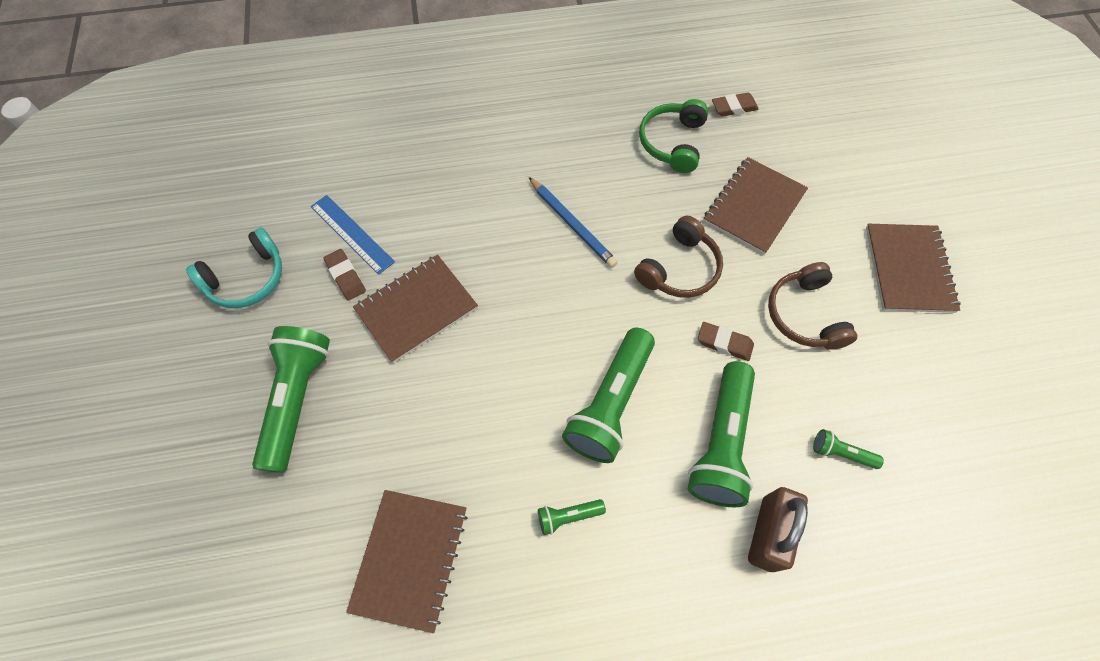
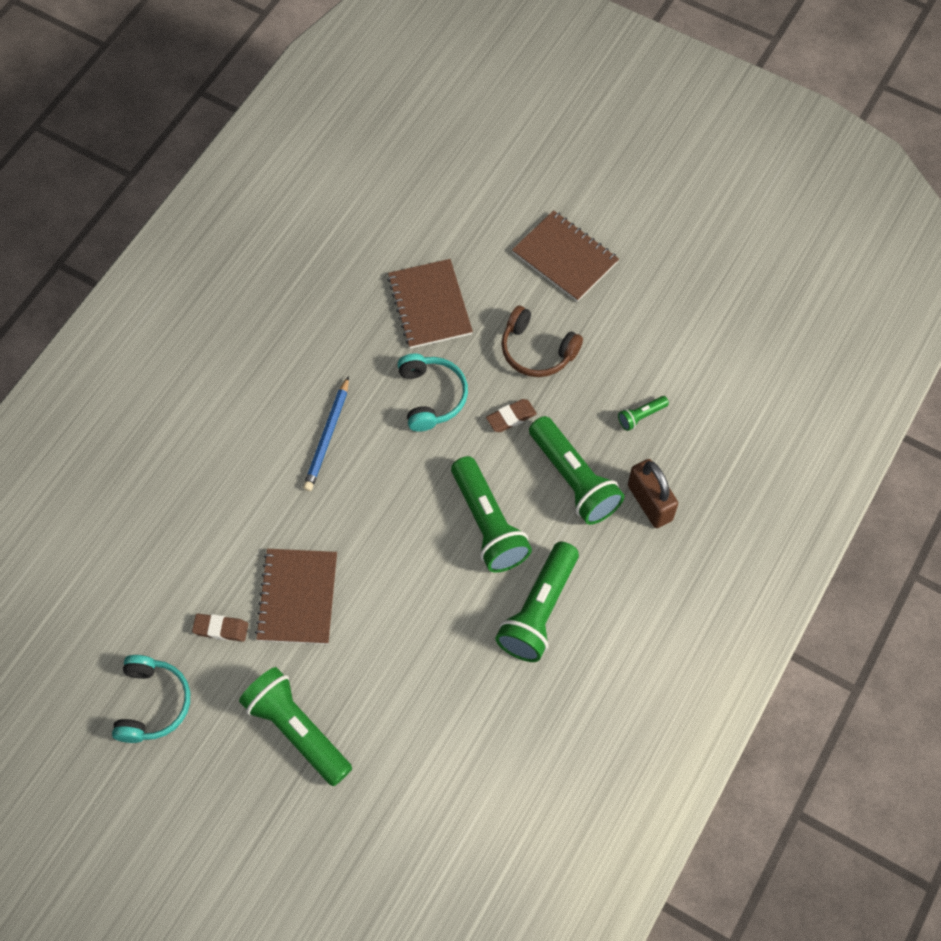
camera: 50 degrees left, 0 degrees up
(352, 234) = (184, 599): blue ruler -> none
(410, 559) = (481, 730): brown notebook -> none
(568, 517) = (539, 611): green flashlight -> green flashlight, size x2.23
(572, 224) = (327, 436): blue pencil -> blue pencil turned 105 degrees clockwise
(672, 142) = (324, 309): green headphones -> none
(679, 269) = (431, 396): brown headphones -> turquoise headphones
(734, 107) = (335, 240): brown eraser -> none

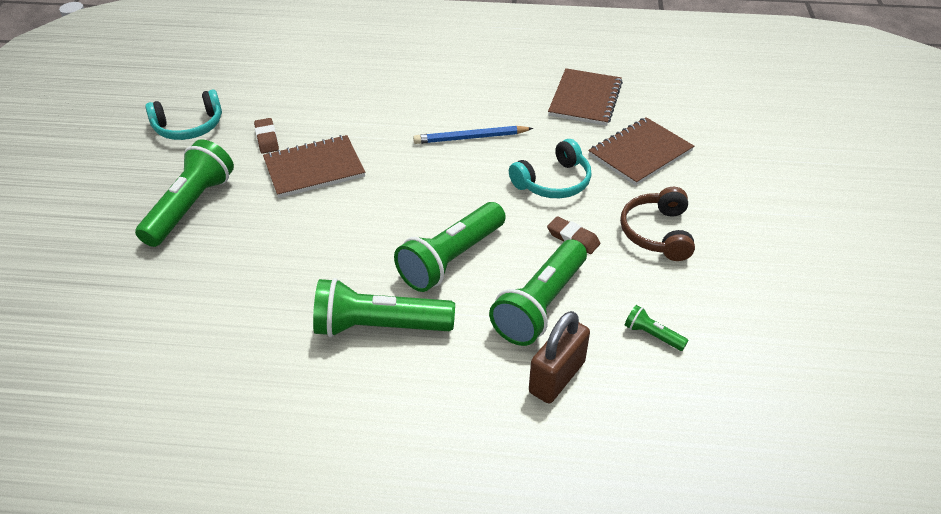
camera: 65 degrees right, 20 degrees down
(565, 258) = (772, 219): brown notebook -> brown notebook (585, 99)

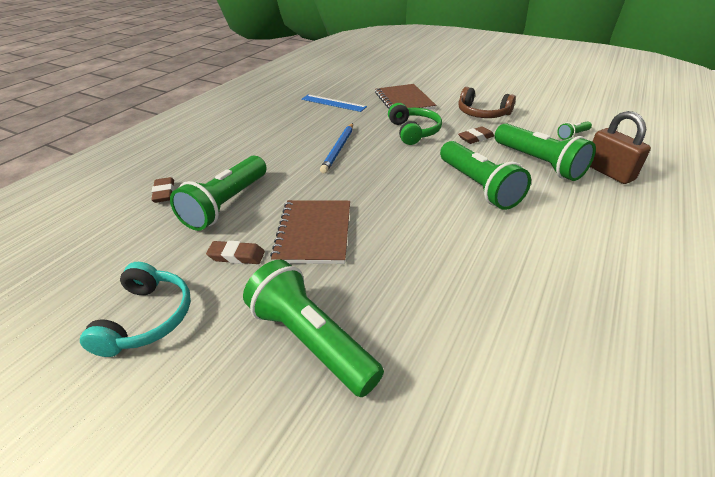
camera: 65 degrees left, 5 degrees down
(333, 68) = (164, 193): none -> brown eraser
(379, 327) = (549, 236): green flashlight -> green flashlight (226, 204)
(553, 182) = (413, 131): turquoise headphones -> green headphones
(585, 99) = (333, 103): brown notebook -> blue ruler

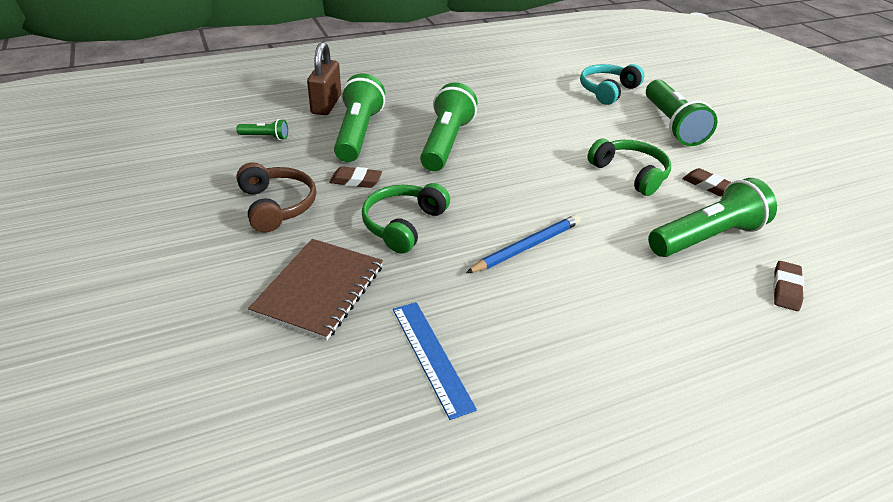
camera: 145 degrees left, 0 degrees up
(147, 318) = (785, 176): turquoise headphones -> turquoise headphones (607, 91)
(314, 233) = (630, 174): brown notebook -> green headphones

